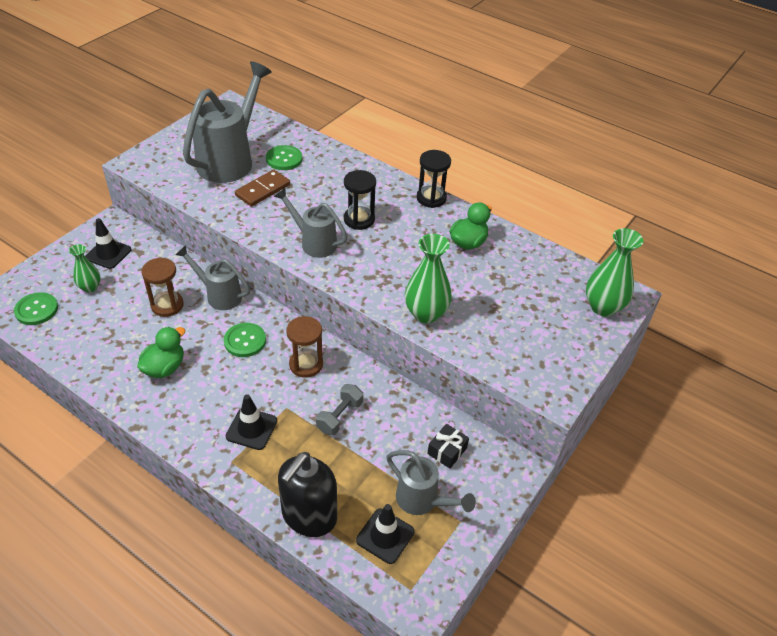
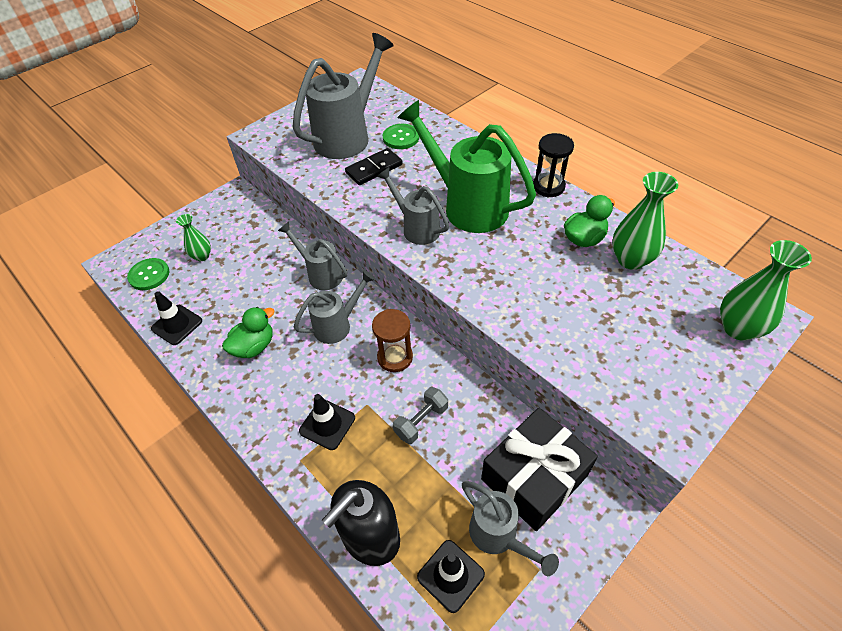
camera: 15 degrees right, 5 degrees up
(108, 254) = (225, 223): black traffic cone -> black traffic cone (177, 325)
(167, 305) = (269, 280): brown hourglass -> none
(245, 341) = (337, 325): green button -> grey watering can
(263, 190) = (374, 169): brown domino -> black domino
(359, 219) = (467, 205): black hourglass -> green watering can
(426, 314) = (526, 318): green vase -> green vase (631, 259)
(447, 451) = (534, 477): black gift -> black gift, size x2.31

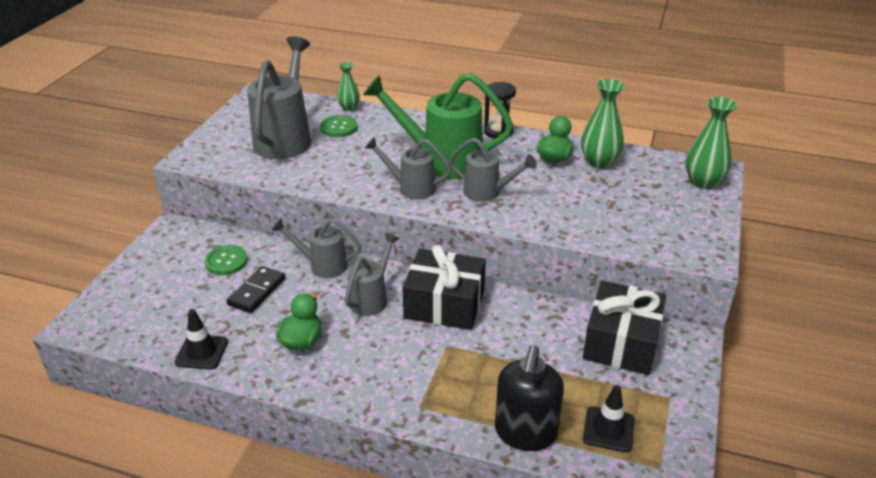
camera: 30 degrees left, 15 degrees down
(149, 275) = (131, 322): green button -> green button (226, 261)
(202, 256) = (180, 289): green vase -> green vase (349, 108)
(327, 424) = (423, 372): black traffic cone -> none
(374, 169) = (334, 156): black domino -> black domino (257, 292)
(395, 357) = (444, 304): brown hourglass -> black gift
(421, 421) = (504, 339): grey dumbbell -> none
(498, 536) = (624, 390): grey watering can -> grey watering can (487, 192)

